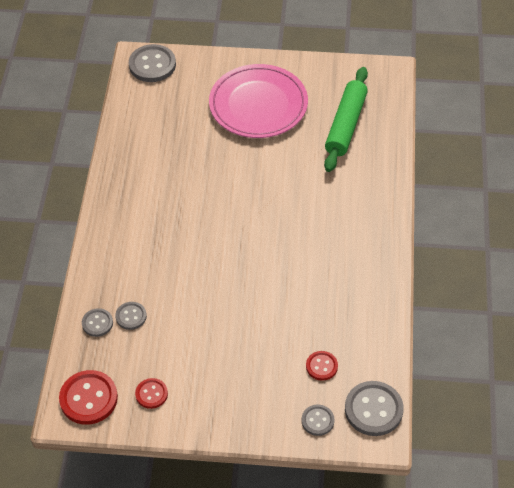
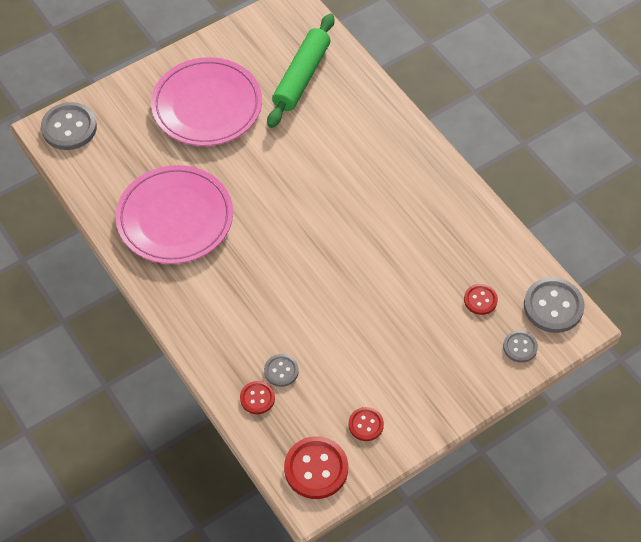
camera: 40 degrees left, 5 degrees up
(97, 323) = (257, 398): grey button -> red button
(162, 167) = (175, 218): none -> pink plate
(346, 125) = (302, 77): green rolling pin -> green rolling pin turned 45 degrees clockwise

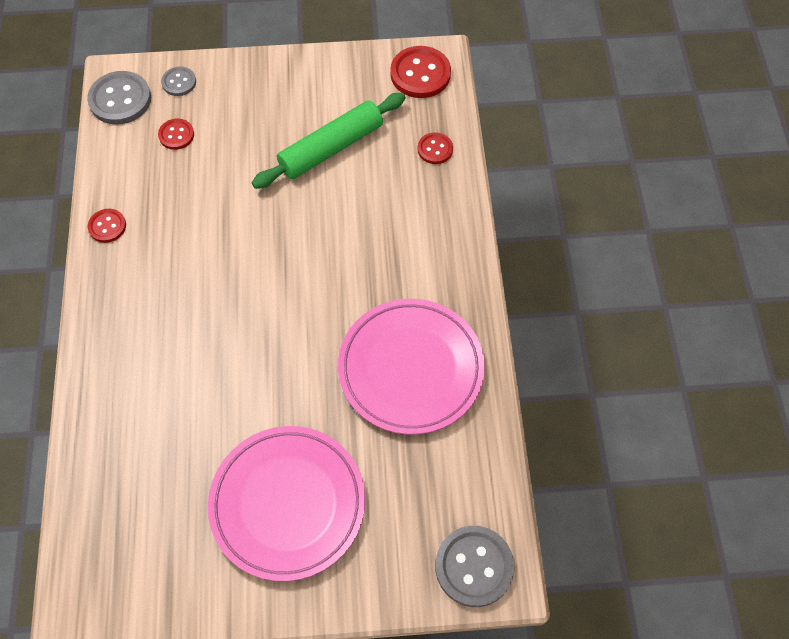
camera: 150 degrees left, 5 degrees up
(281, 371) = (399, 161): grey button -> none
(302, 77) = (149, 483): green rolling pin -> green rolling pin (331, 148)
(366, 424) = (356, 86): red button -> red button (107, 226)

